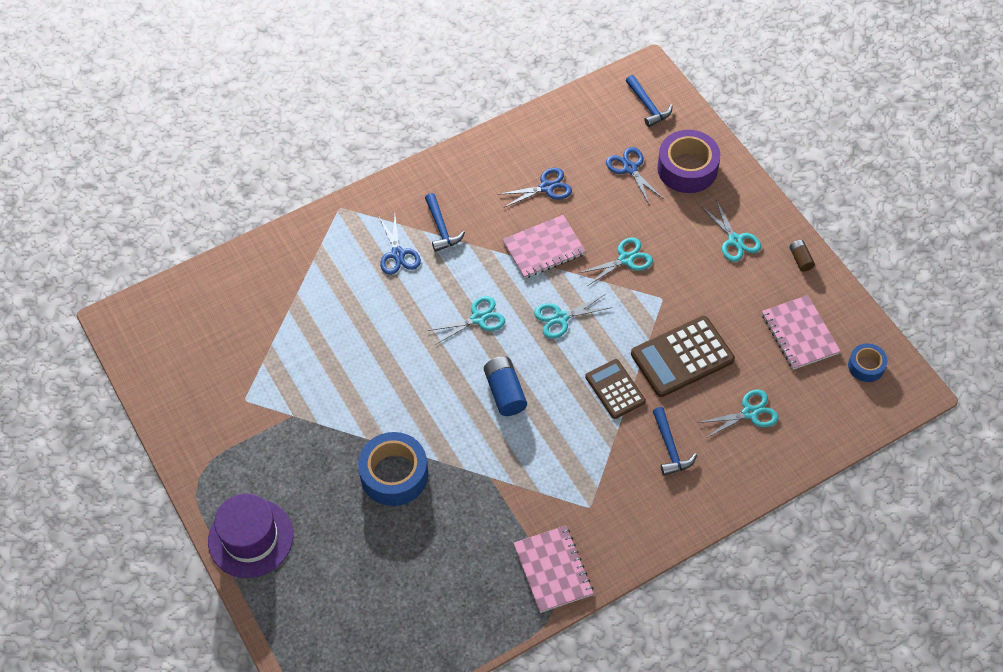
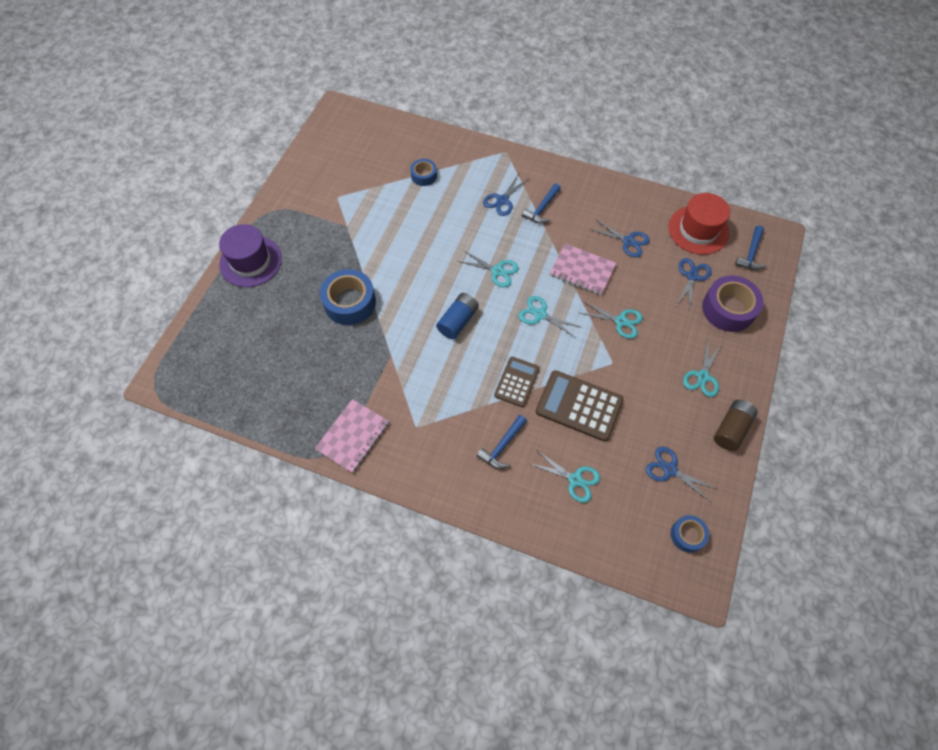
camera: 50 degrees right, 5 degrees up
(297, 301) = (424, 176): none -> blue tape
(586, 124) = (698, 230): none -> red hat
(799, 333) = (670, 470): pink notebook -> blue scissors
(800, 259) = (731, 429): brown battery -> brown battery, size x1.76

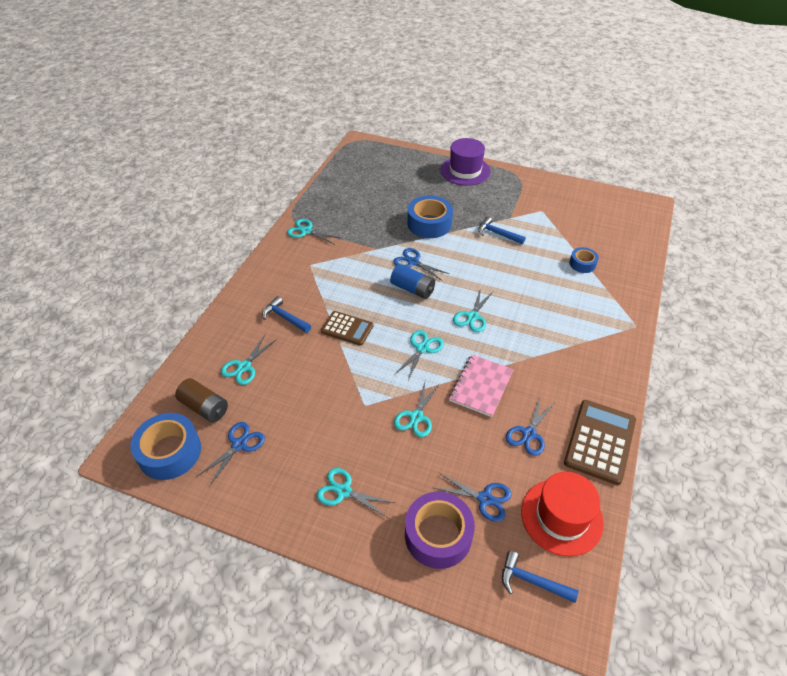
camera: 90 degrees right, 15 degrees down
(353, 436) = (306, 231): pink notebook -> turquoise scissors
(502, 200) = (565, 322): blue scissors -> blue scissors (413, 262)
(542, 209) = (561, 355): blue hammer -> blue hammer (497, 233)
(579, 406) = (318, 374): brown calculator -> brown calculator (600, 441)
(687, 535) = (170, 452): blue tape -> blue tape, size x1.81
(731, 429) = (275, 511): brown battery -> brown battery (204, 407)

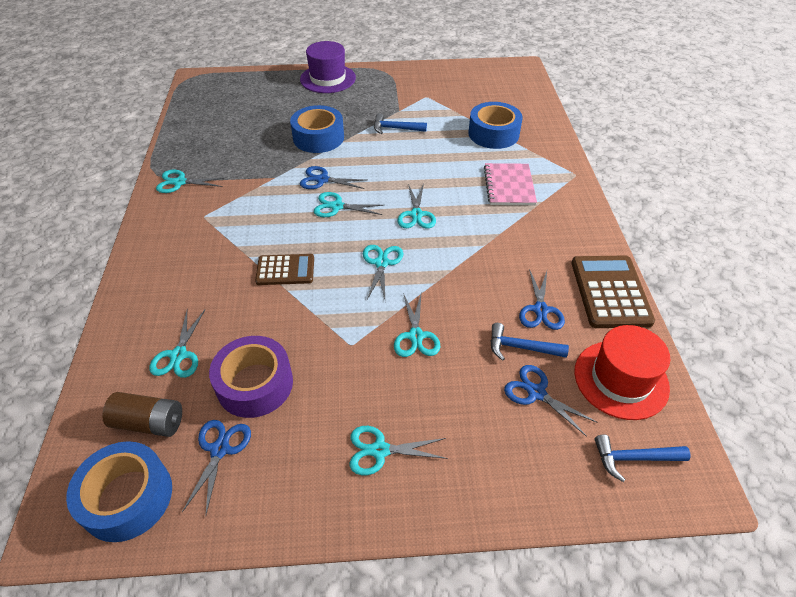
camera: 25 degrees left, 0 degrees up
(284, 317) = (202, 282): blue hammer -> blue hammer (520, 347)
(412, 289) = (337, 206): blue battery -> turquoise scissors
(438, 535) = (512, 453): purple tape -> purple tape (255, 384)
(481, 386) = (465, 280): pink notebook -> pink notebook (509, 186)
(484, 498) = (536, 393): blue scissors -> blue scissors turned 135 degrees counterclockwise
(582, 264) = (493, 133): blue tape -> blue tape, size x1.81

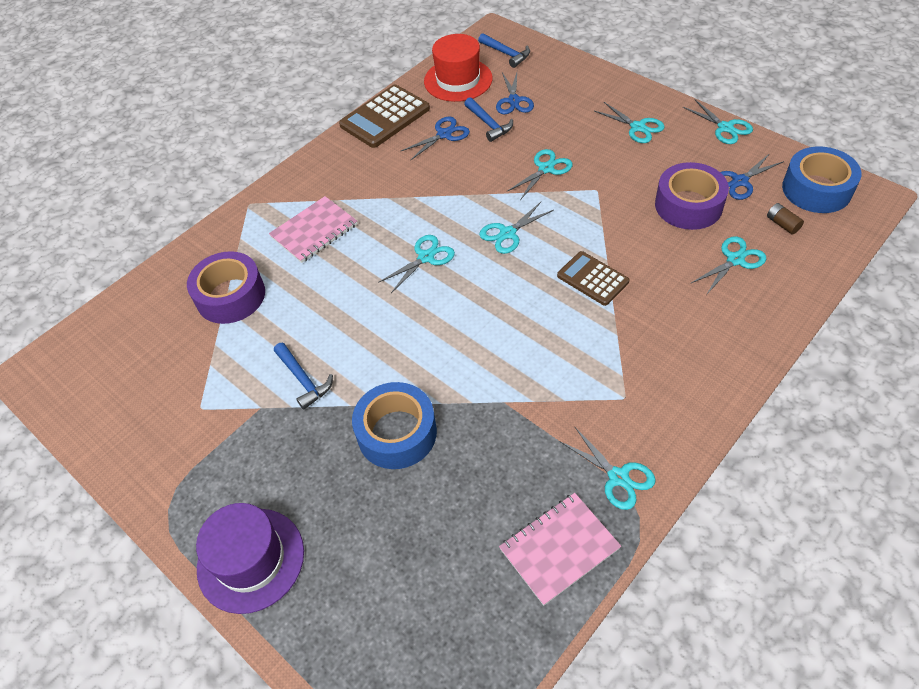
camera: 130 degrees left, 5 degrees up
(149, 422) = (782, 224): brown battery -> brown battery, size x0.57
(190, 145) = (559, 548): none -> pink notebook
(322, 180) = (461, 360): blue scissors -> none
(337, 206) = (482, 315): turquoise scissors -> turquoise scissors (725, 128)
(493, 133) = (231, 296): blue tape -> purple tape

